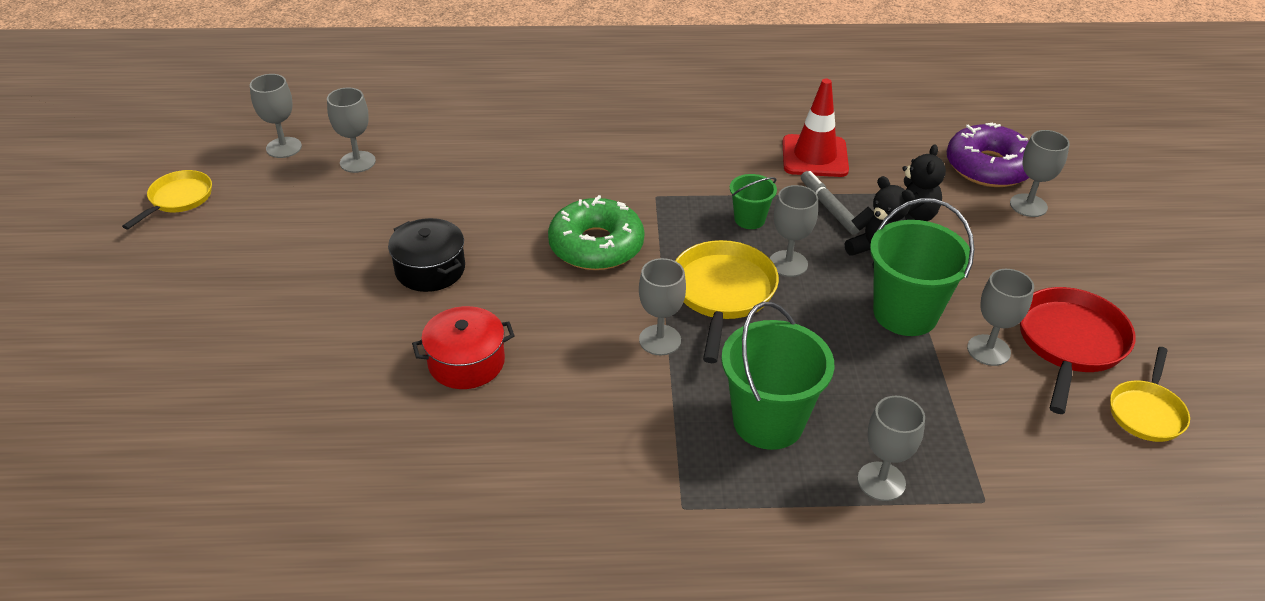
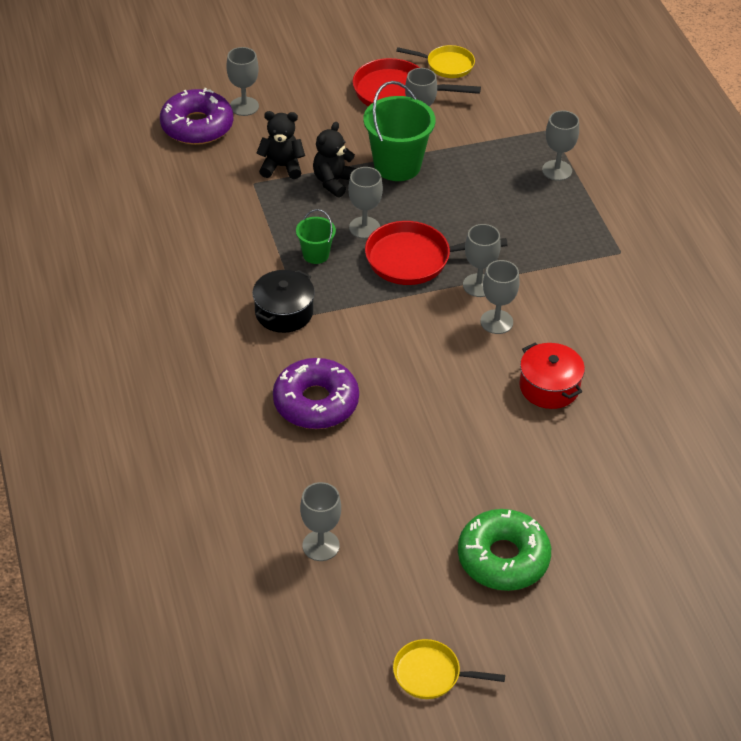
camera: 105 degrees left, 5 degrees up
(284, 147) = (315, 619): grey goblet -> grey goblet (496, 322)
(430, 269) = (455, 440): black pot -> black pot (284, 312)
(530, 185) = (316, 402): none -> purple donut
(596, 246) = (384, 341): green donut -> green donut (503, 558)
(722, 293) = (413, 259): yellow pan -> red pan
(768, 422) = (532, 222): green bucket -> none
(814, 156) = (211, 224): red traffic cone -> none
(829, 208) = (284, 211): grey marker -> none

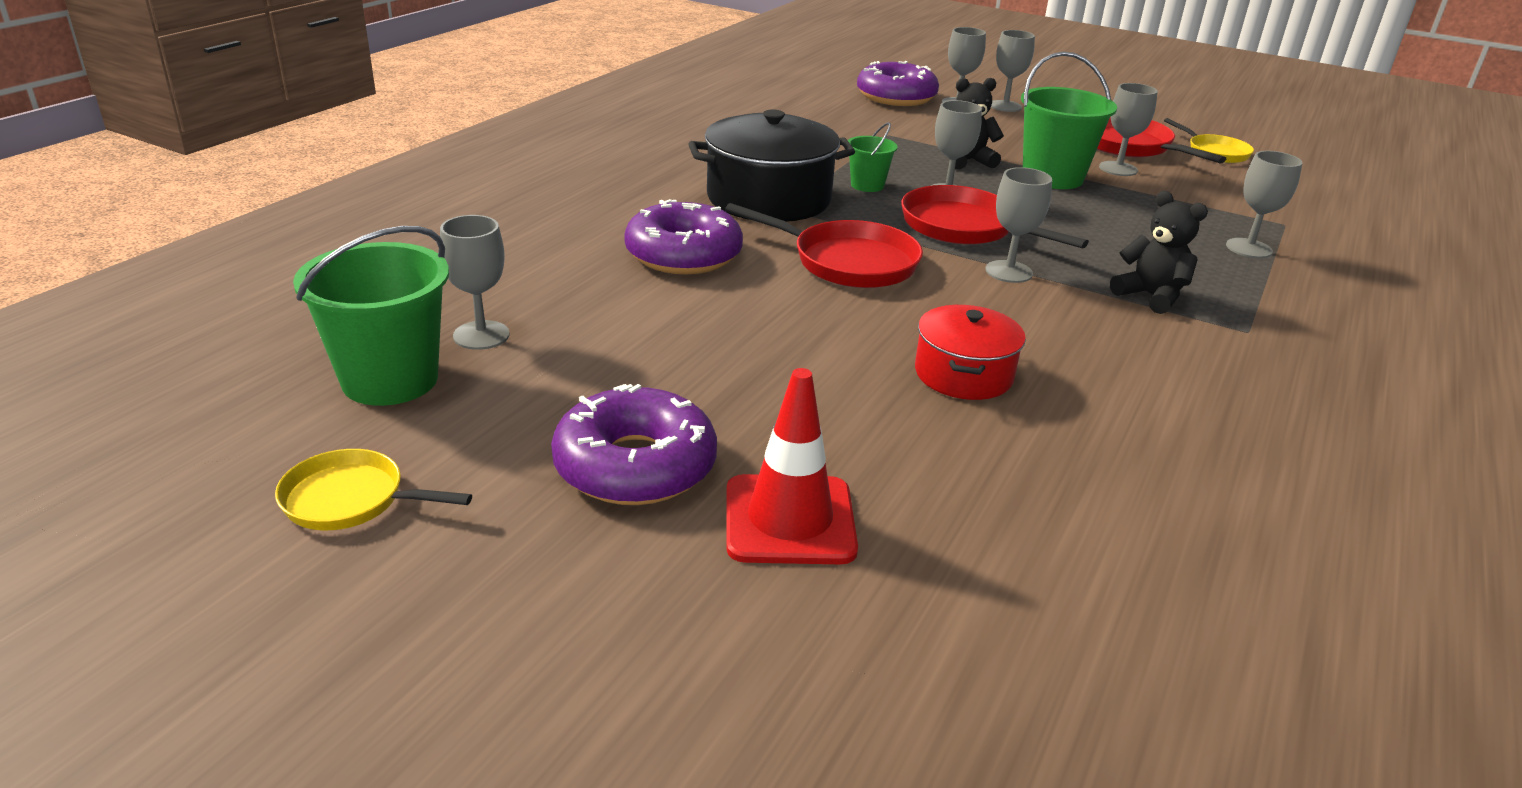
camera: 45 degrees right, 15 degrees down
(281, 167) = (931, 137): black teddy bear -> black teddy bear (1150, 296)
(284, 312) = (769, 198): black pot -> black pot, size x1.68
(332, 607) = (390, 380): none -> green bucket
(399, 340) = (847, 262): none -> red pan
(431, 674) = (351, 500): yellow pan -> yellow pan turned 45 degrees counterclockwise
(496, 322) = (984, 302): grey goblet -> grey goblet (1005, 106)
(503, 558) = (635, 466): green donut -> purple donut
(592, 533) = (789, 520): none -> red traffic cone

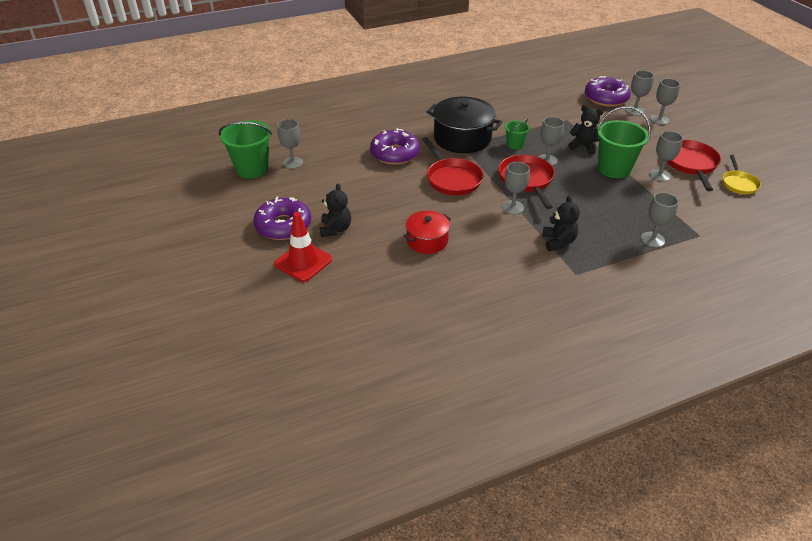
camera: 40 degrees right, 10 degrees up
(351, 500) = (205, 203): yellow pan -> none
(762, 425) = (335, 229): none -> black teddy bear

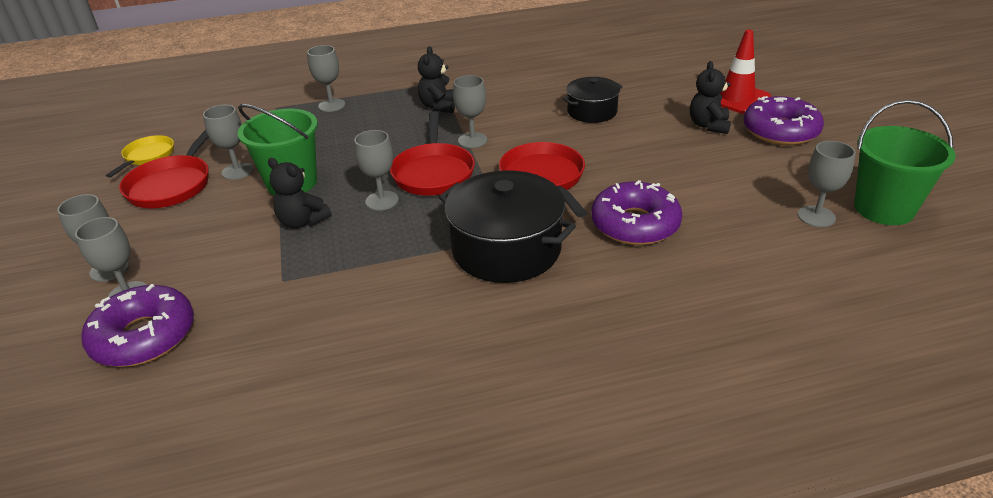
camera: 170 degrees left, 5 degrees down
(427, 241) = (592, 111): red pot -> black pot
(515, 145) = (417, 230): green bucket -> none

